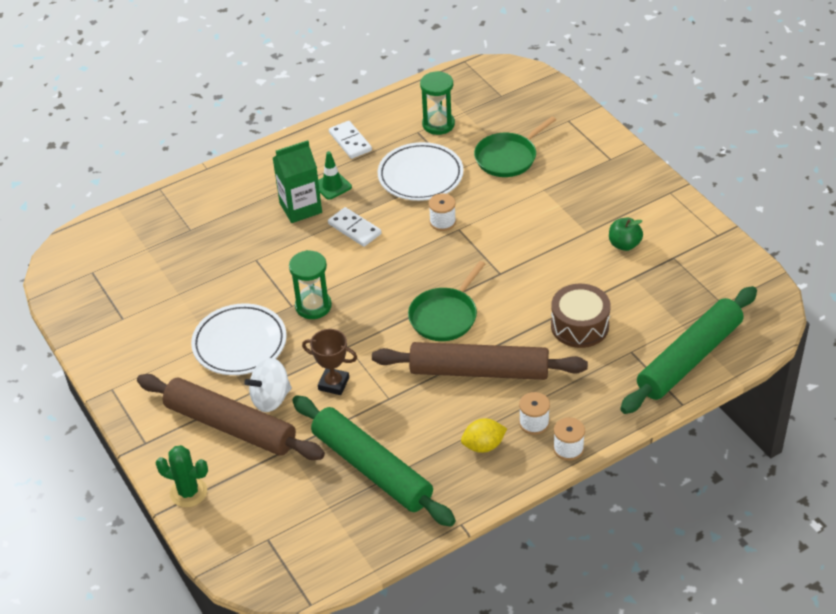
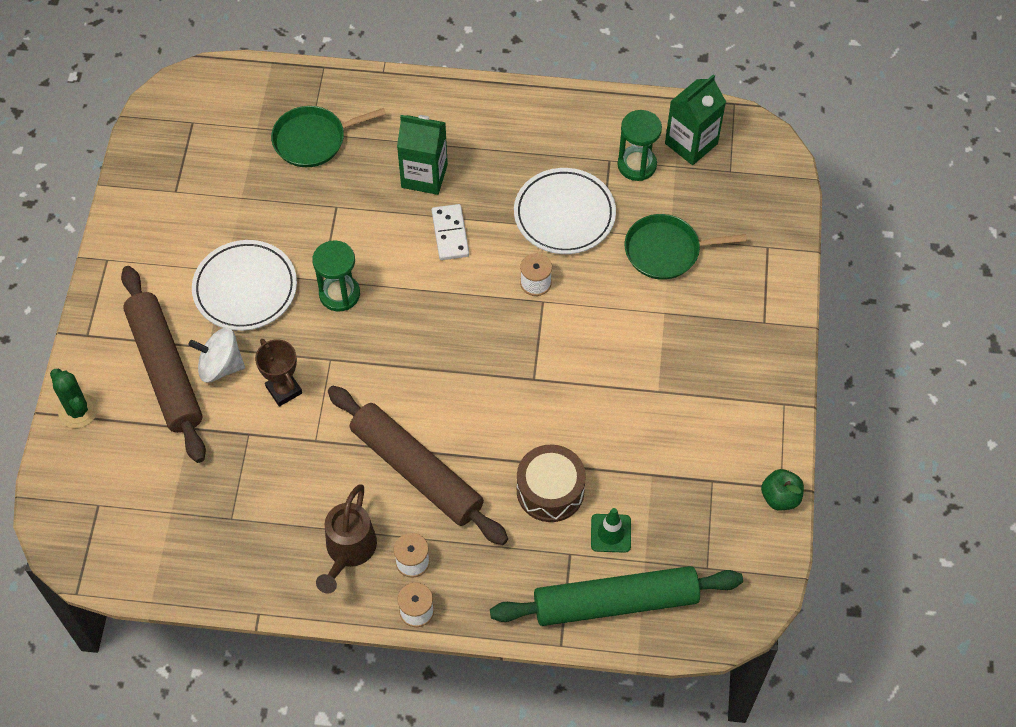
camera: 35 degrees right, 15 degrees up
(332, 186) = (474, 170): green traffic cone -> green traffic cone (610, 533)
(350, 141) = (536, 129): white domino -> none
(372, 468) = (238, 501): green rolling pin -> none
(445, 316) = (441, 389): green pan -> green pan (313, 140)
(460, 95) = (691, 143): none -> green carton
(483, 445) = (348, 551): yellow lemon -> brown watering can
(624, 244) = (679, 431): green apple -> green apple (780, 497)

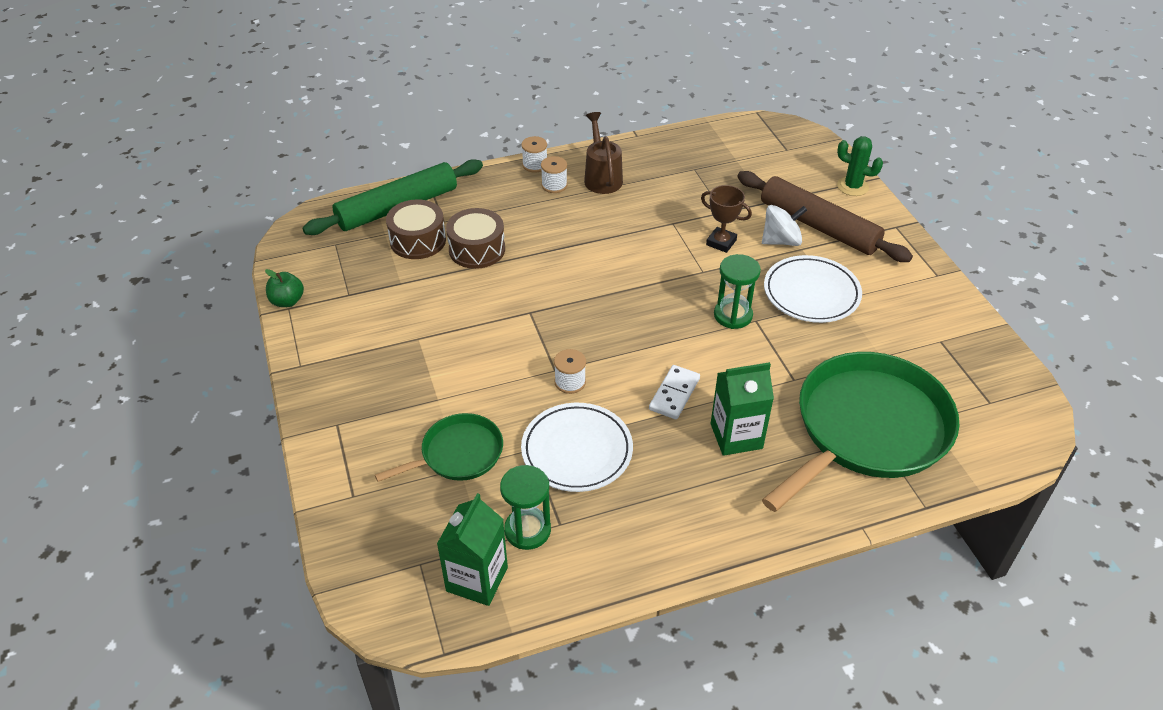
camera: 155 degrees right, 15 degrees down
(313, 140) = (867, 429): green pan -> green pan, size x1.96
(416, 471) = (585, 229): brown rolling pin -> none
(450, 234) = (674, 394): white domino -> white domino turned 60 degrees clockwise
(610, 533) = (418, 240): green traffic cone -> brown drum

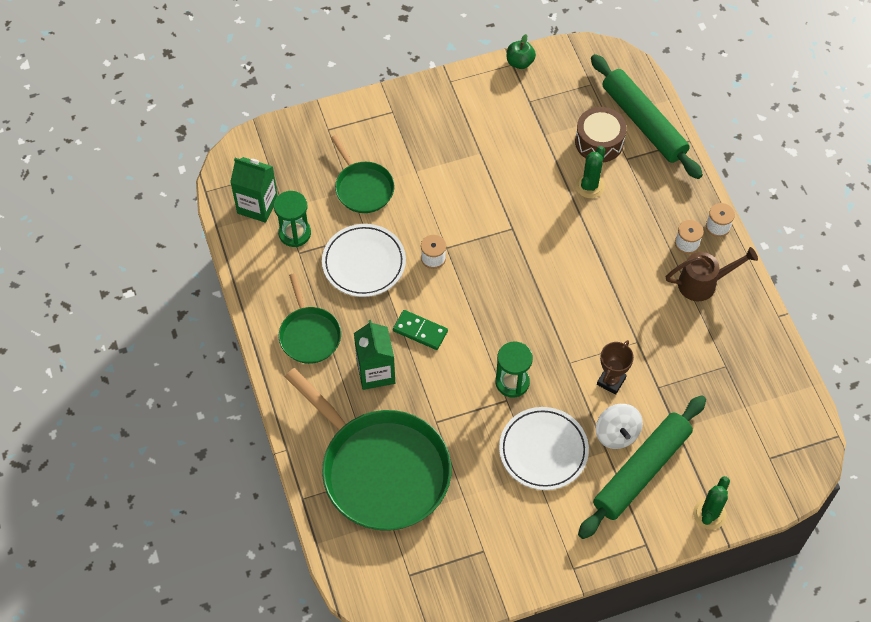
camera: 90 degrees right, 15 degrees up
(477, 249) = (590, 186): brown drum -> green cactus
(674, 394) = (420, 331): white domino -> green domino
(689, 507) = (309, 335): none -> green pan
(818, 226) = (641, 471): brown rolling pin -> green rolling pin

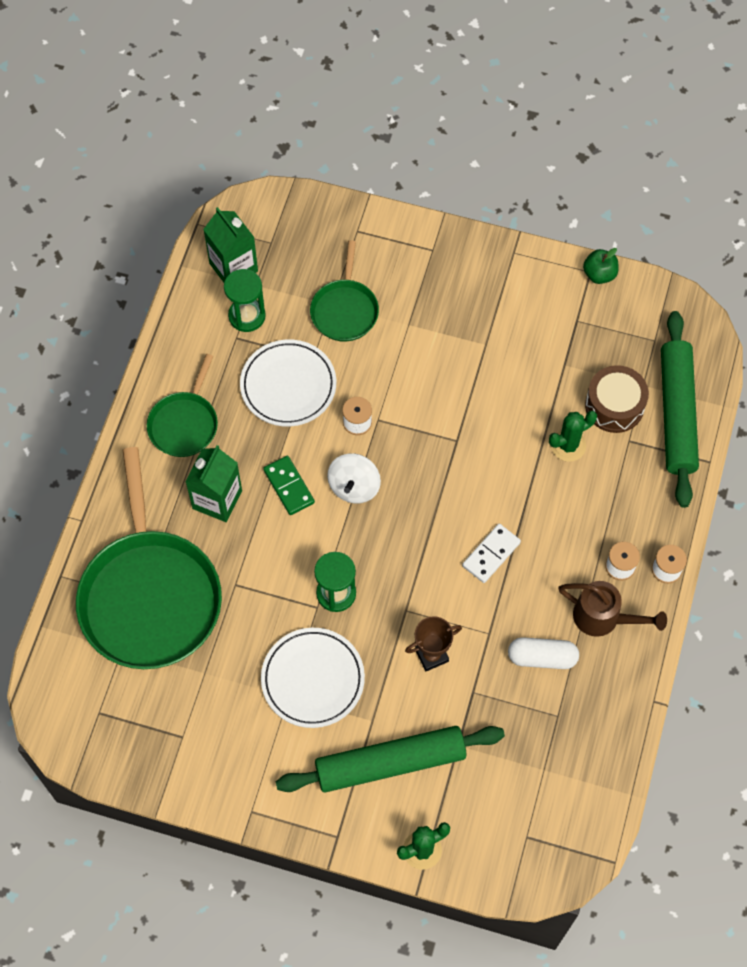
camera: 35 degrees right, 5 degrees up
(596, 289) = (491, 554): none -> white domino
(617, 434) = (395, 710): white spinning top -> white spinning top (354, 486)
(684, 335) = (542, 657): none -> white capsule

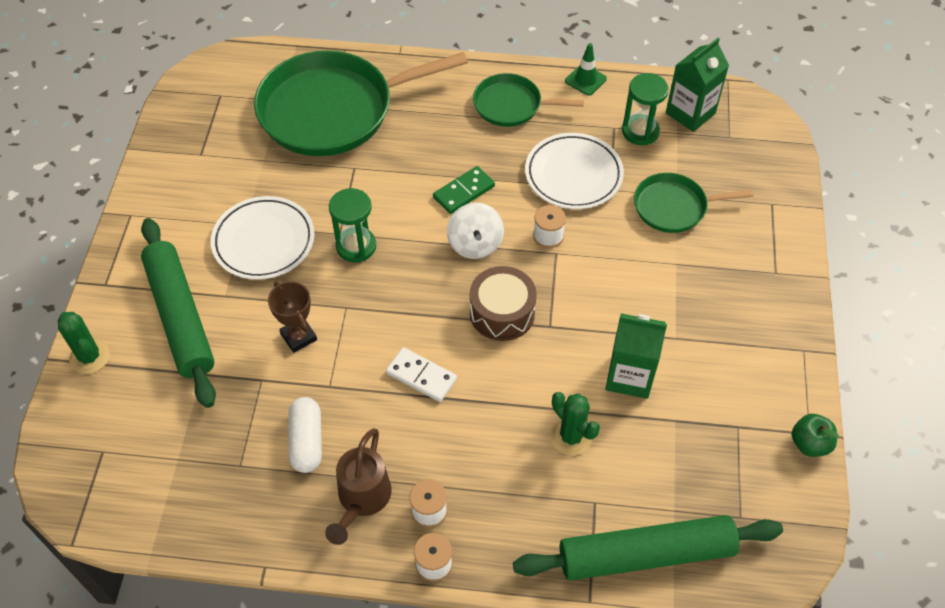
camera: 80 degrees right, 10 degrees down
(166, 349) = (585, 80): none -> green traffic cone
(217, 499) = (438, 141): green carton -> green carton (629, 376)
(354, 486) = (475, 244): white spinning top -> white spinning top turned 105 degrees counterclockwise
(614, 406) = (636, 481): brown drum -> brown drum (502, 313)

